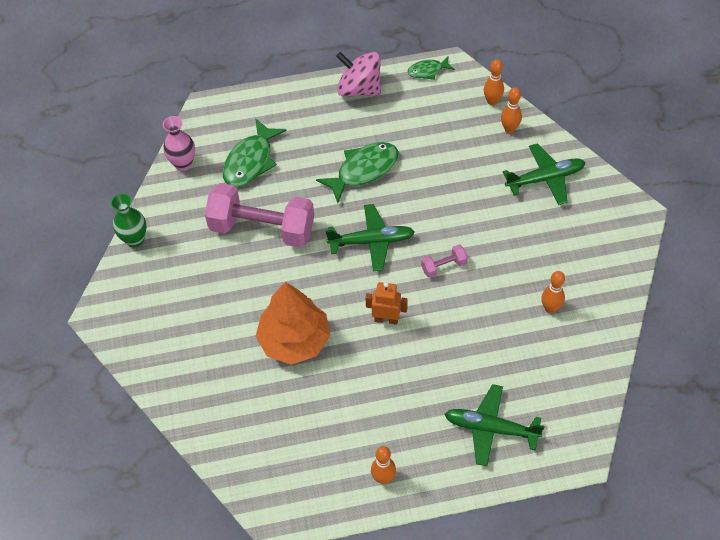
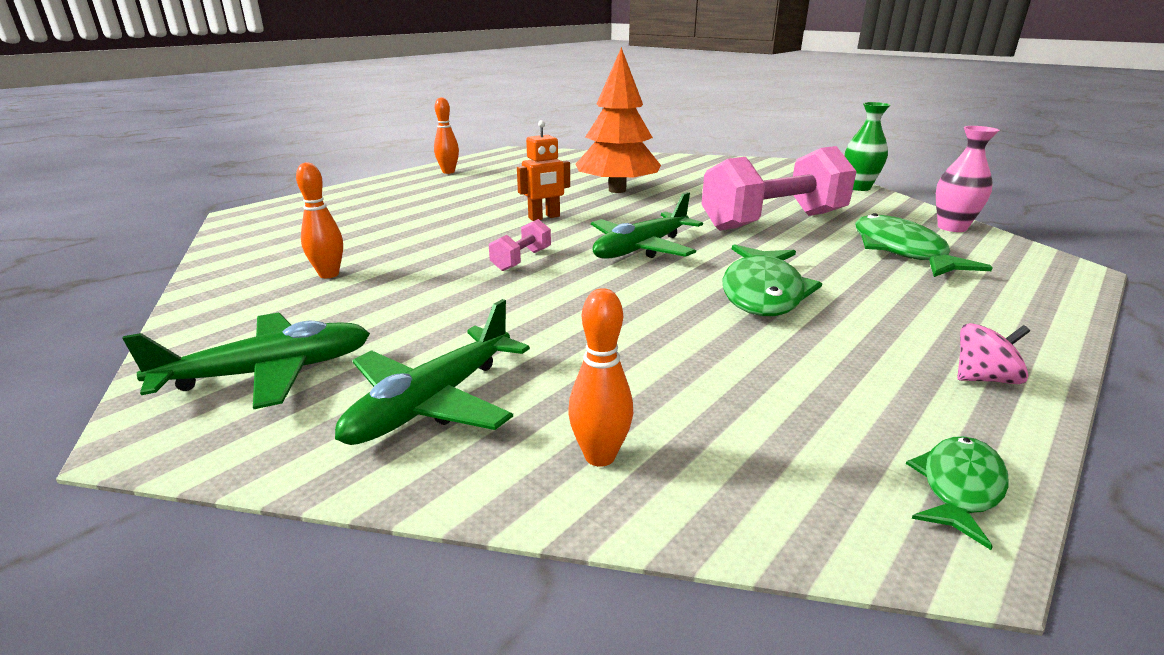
camera: 140 degrees right, 30 degrees down
(359, 89) = (983, 378): pink spinning top -> pink spinning top, size x0.51
(491, 428) = (361, 203): green plane -> green plane (268, 373)
(492, 101) = (713, 499): orange bowling pin -> none

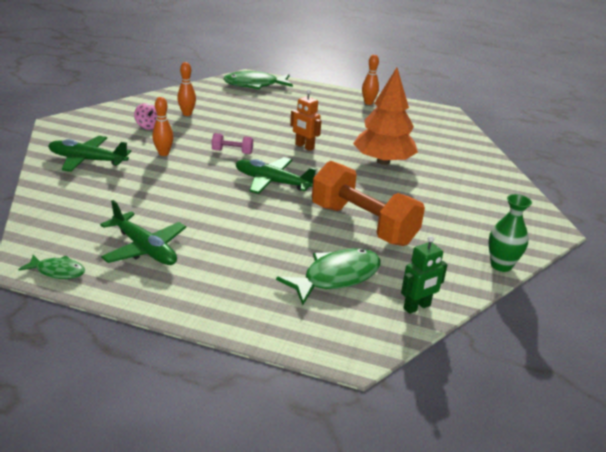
camera: 65 degrees right, 5 degrees up
(268, 373) = (98, 128): green plane -> green plane (144, 248)
(600, 456) = (61, 196): orange bowling pin -> orange bowling pin (163, 153)
(762, 292) = (228, 224): green fish -> green fish (254, 85)
(773, 221) = (363, 224): pink dumbbell -> orange dumbbell
(952, 227) = (417, 307): pink vase -> green robot
(983, 378) = (151, 289): pink spinning top -> pink spinning top (148, 126)

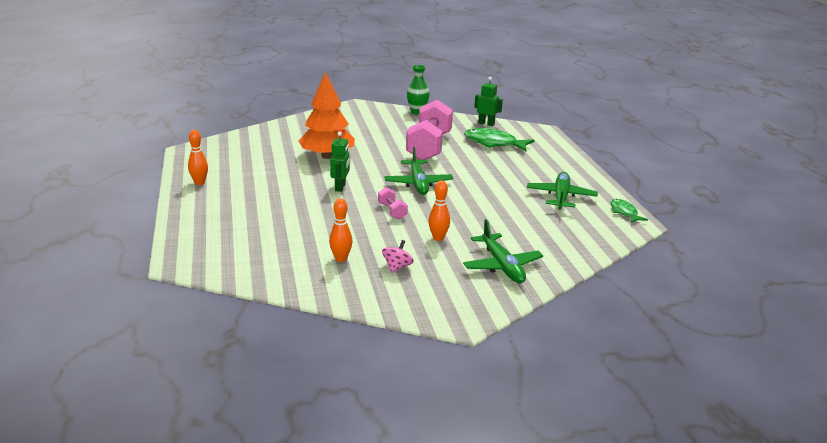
camera: 120 degrees left, 5 degrees down
(254, 85) = (208, 250): green fish -> none
(304, 147) = (340, 187): orange robot -> green robot
(363, 224) = (429, 147): orange dumbbell -> pink dumbbell

